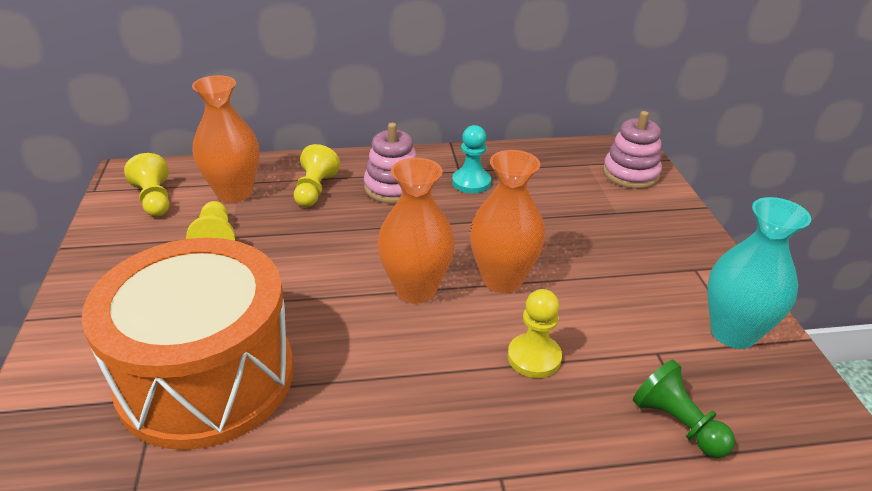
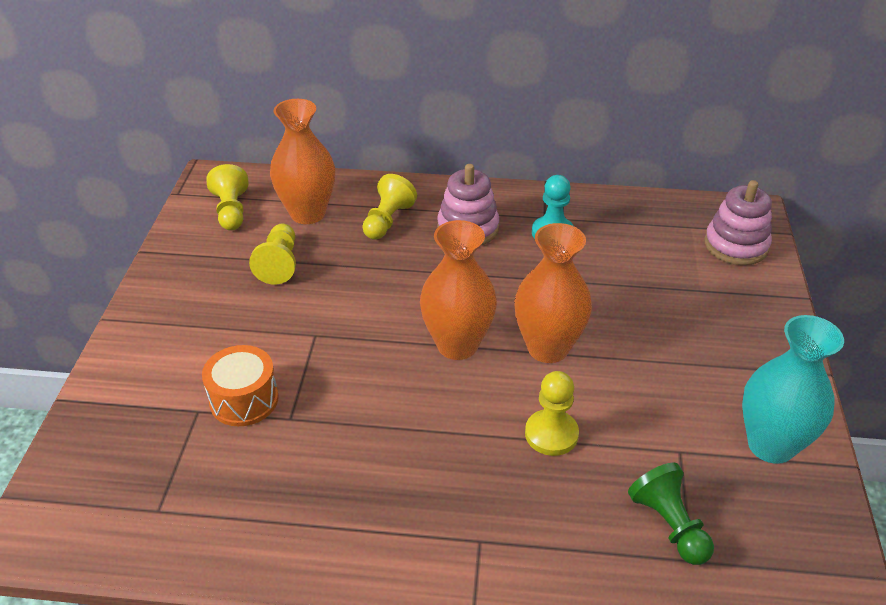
camera: 15 degrees right, 5 degrees up
(206, 377) = (244, 400): orange drum -> orange drum, size x0.43

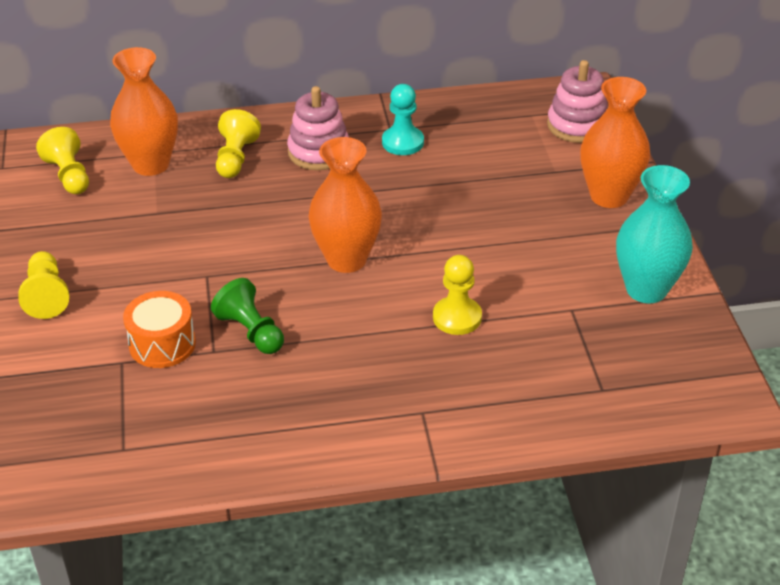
camera: 15 degrees left, 0 degrees up
(279, 264) = (142, 218): yellow pawn -> yellow pawn (46, 296)
(548, 348) = (431, 247): orange vase -> orange vase (609, 196)
(669, 525) = (577, 367): green pawn -> green pawn (251, 332)

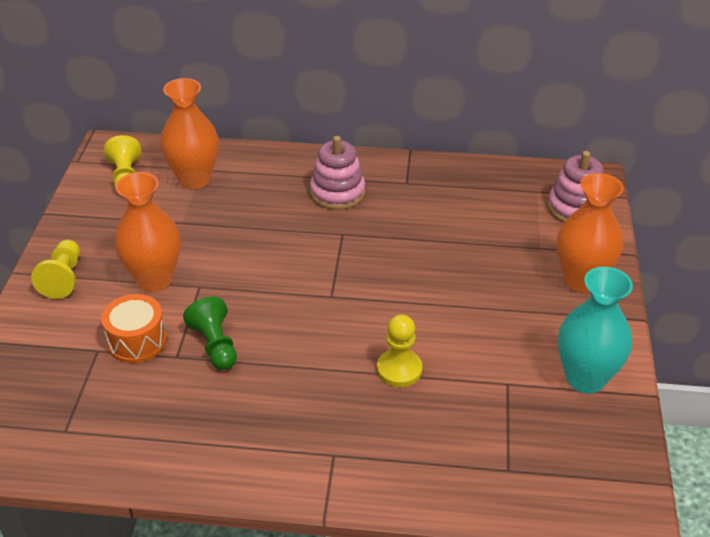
camera: 15 degrees right, 0 degrees up
(236, 158) = (266, 186): yellow pawn -> none
(346, 259) = (323, 295): orange vase -> orange vase (154, 279)
(403, 142) = (413, 197): turquoise pawn -> none

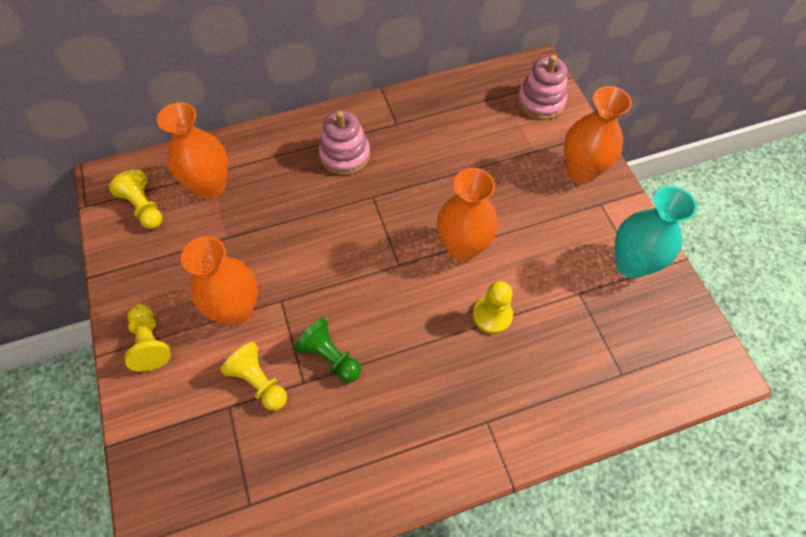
camera: 25 degrees left, 20 degrees up
(137, 341) = (259, 381): orange drum -> yellow pawn
(406, 303) = (463, 247): none -> orange vase

